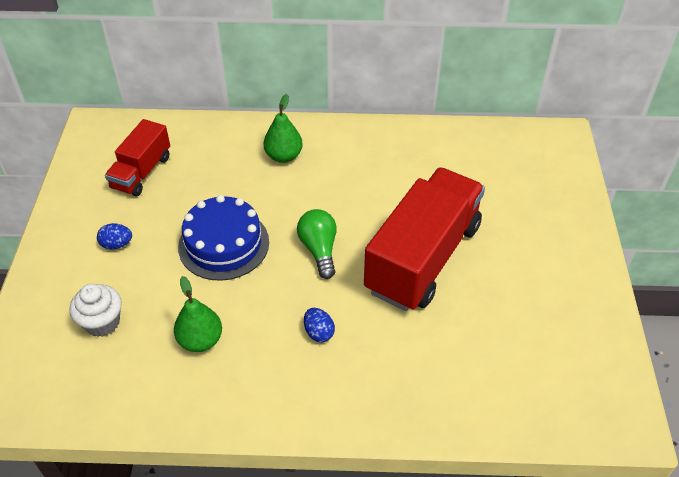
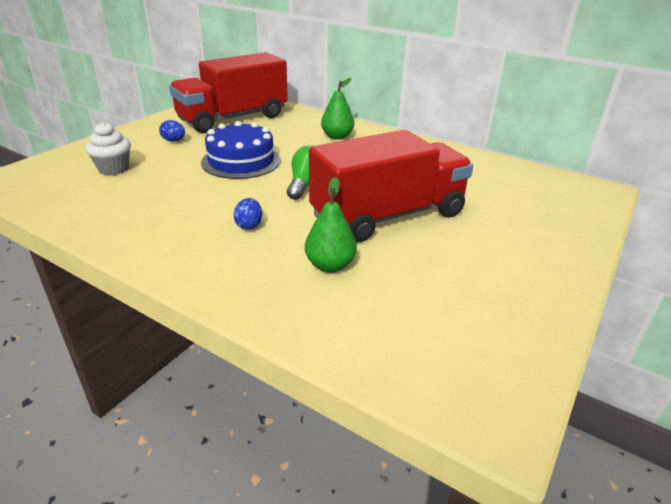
camera: 30 degrees right, 15 degrees down
(141, 172) = (233, 118): red truck -> red truck, size x1.84
(200, 340) = (160, 198): green pear -> green pear (330, 265)

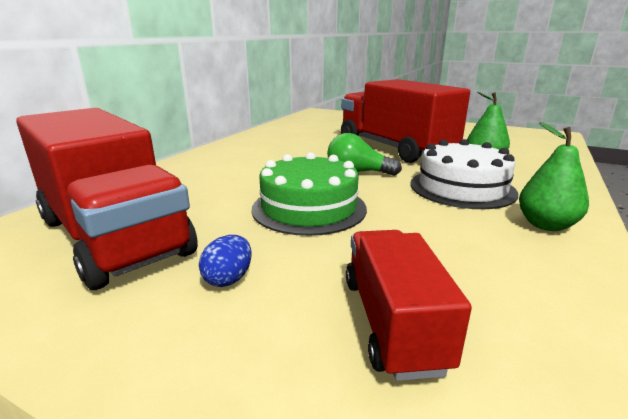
camera: 95 degrees left, 10 degrees down
(113, 169) = (392, 322): white cupcake -> red truck
(241, 161) = (309, 208): blue cake -> green cake
(249, 225) = (462, 188): blue egg -> white cake
(337, 137) = (221, 167): green pear -> green pear (546, 225)

